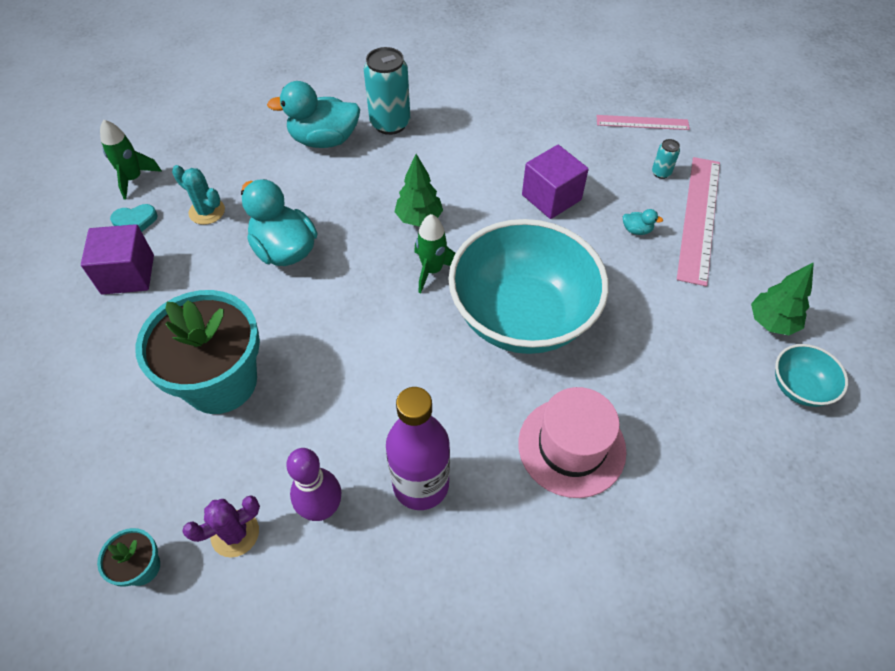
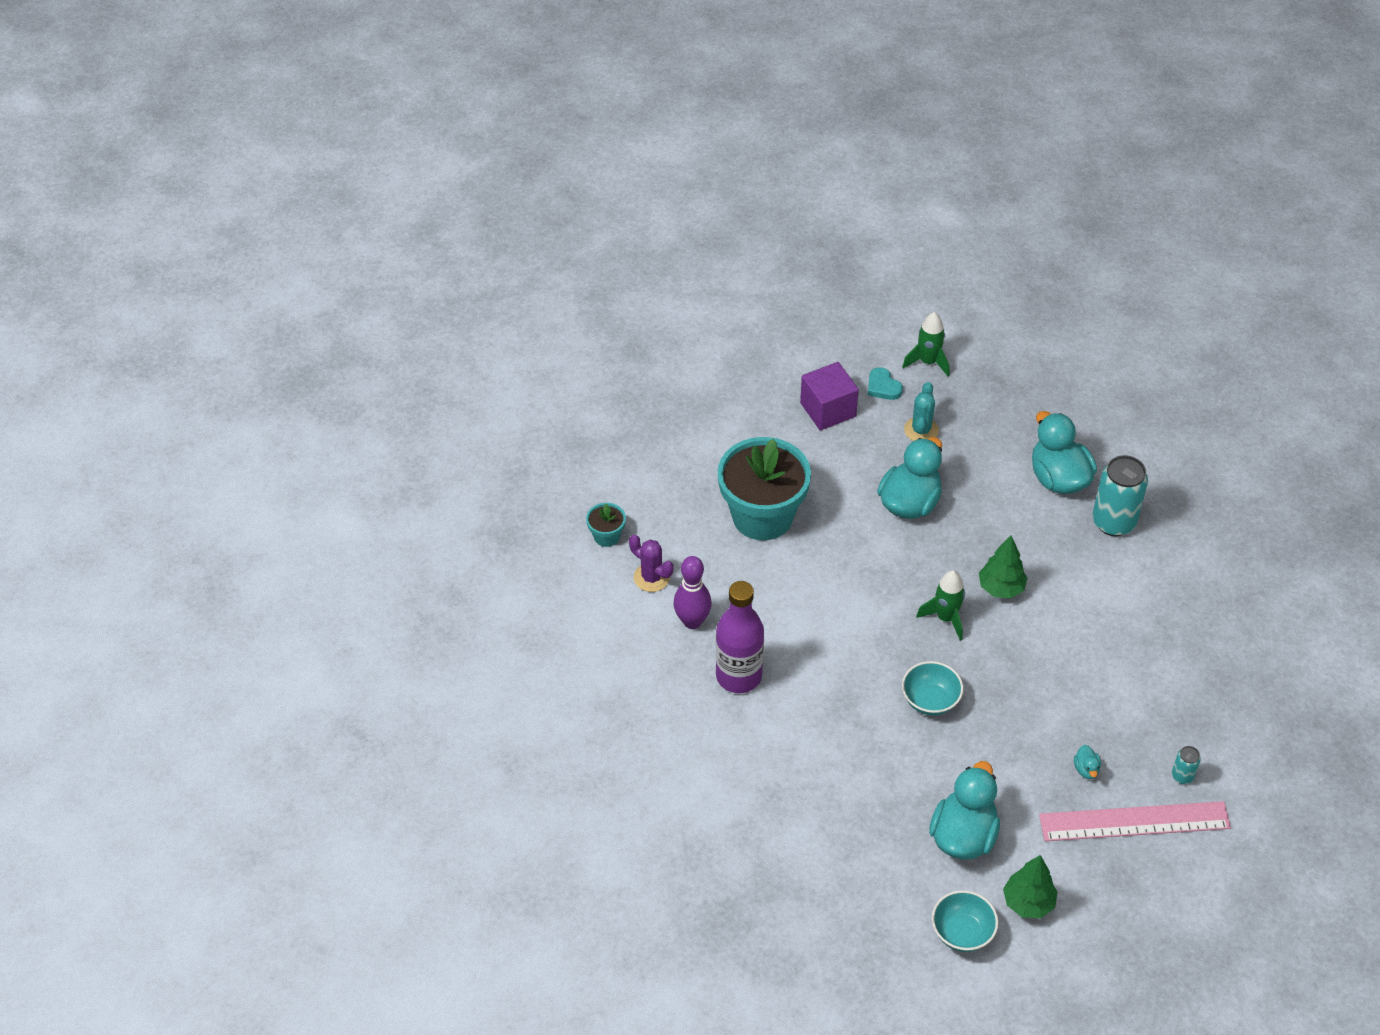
camera: 70 degrees right, 5 degrees down
(522, 316) = (930, 700): turquoise bowl -> turquoise bowl, size x0.43
(551, 197) = (1089, 687): purple cube -> none
(571, 447) = (818, 768): pink hat -> none
(642, 123) = (1253, 744): pink ruler -> none
(687, 346) = (963, 836): none -> turquoise duck

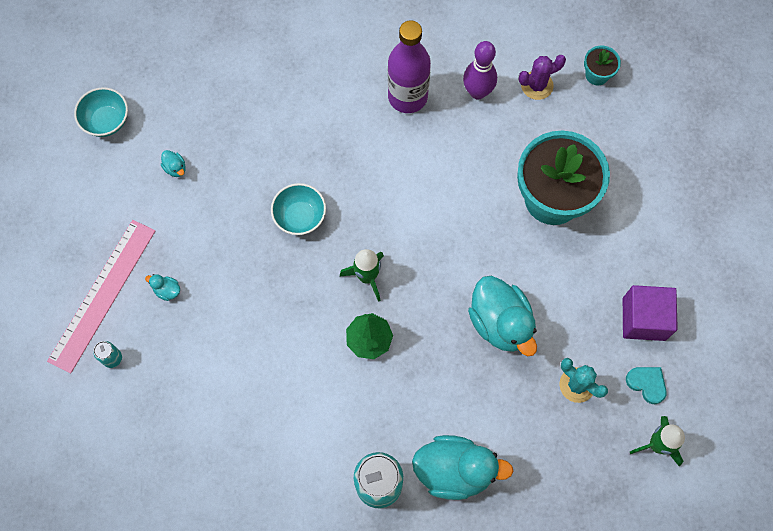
camera: 120 degrees right, 20 degrees up
(883, 387) = (647, 384): turquoise heart -> turquoise heart turned 45 degrees clockwise
(963, 836) = (175, 168): turquoise duck -> turquoise duck, size x0.40
(1028, 902) = (96, 177): green tree -> none

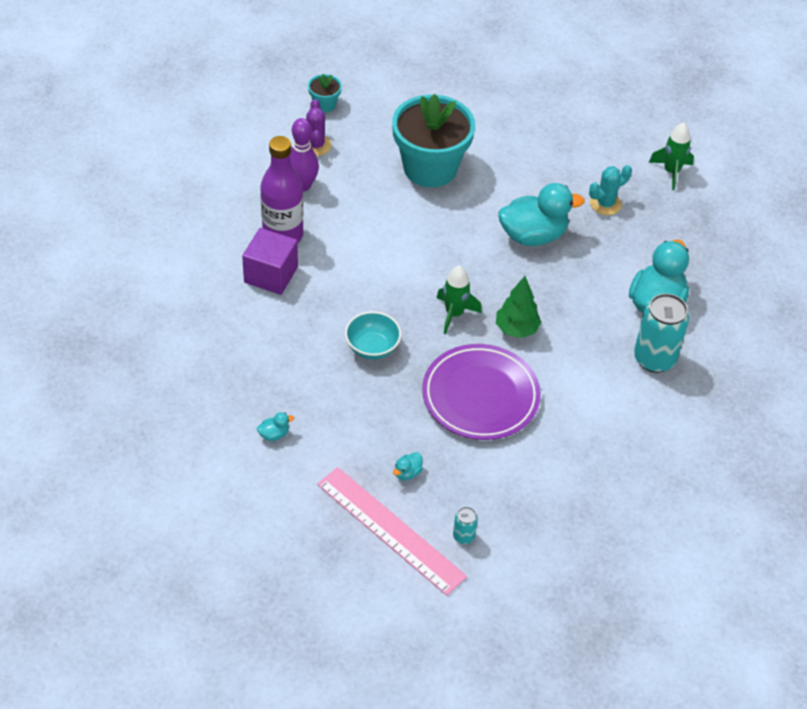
camera: 75 degrees left, 20 degrees down
(106, 121) = (190, 482): turquoise bowl -> none
(274, 329) = (480, 396): none -> purple plate
(643, 319) = (562, 146): purple cube -> purple cube (271, 275)
(647, 384) = (618, 162): turquoise heart -> none

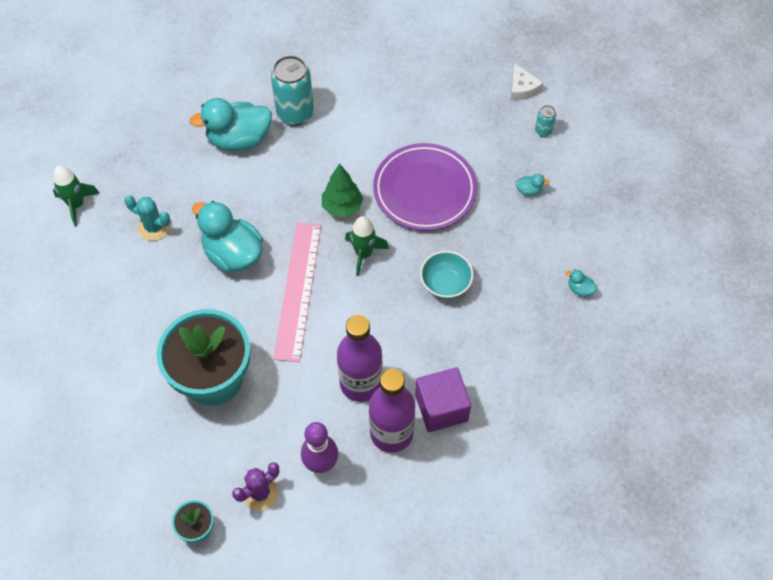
camera: 125 degrees left, 10 degrees up
(340, 242) = (361, 383): none -> purple bottle
(390, 530) = (579, 171): pink ruler -> pink ruler (298, 290)
(532, 559) = (522, 88): none -> white cheese

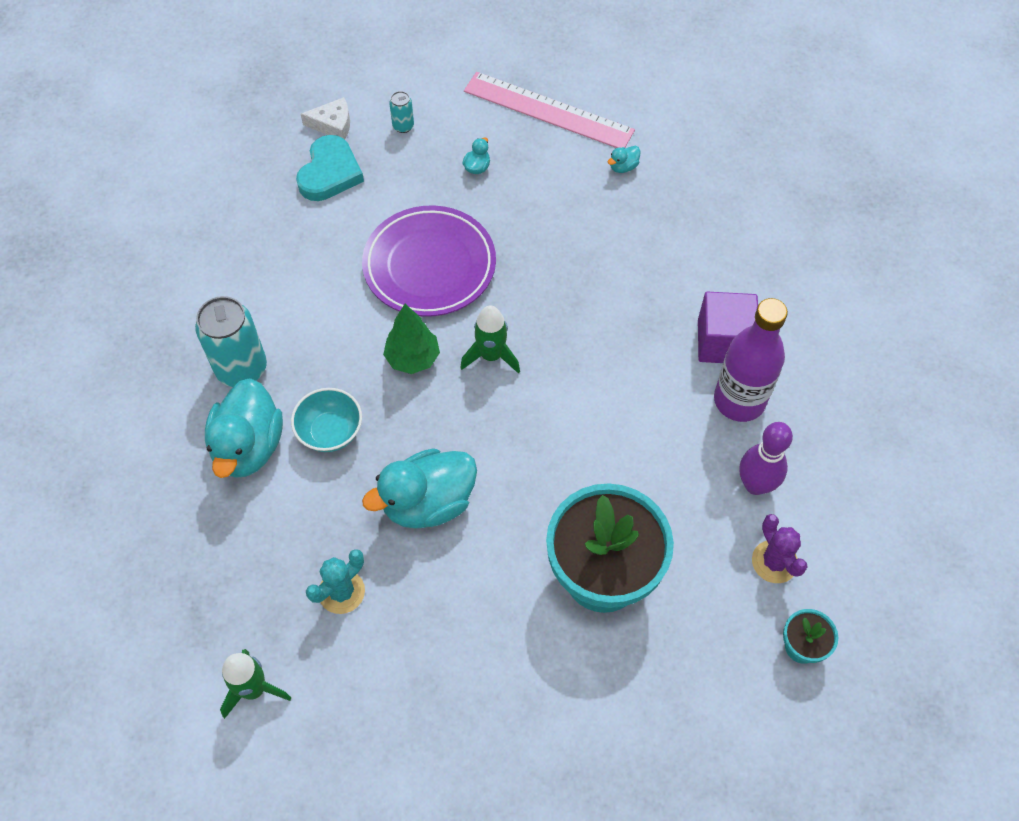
camera: 70 degrees left, 0 degrees up
(298, 290) = (513, 442): pink ruler -> pink ruler (548, 110)
(361, 383) = (666, 412): purple bottle -> none
(445, 284) = (567, 287): turquoise bowl -> turquoise bowl (330, 432)
(477, 102) = (330, 173): none -> turquoise heart

